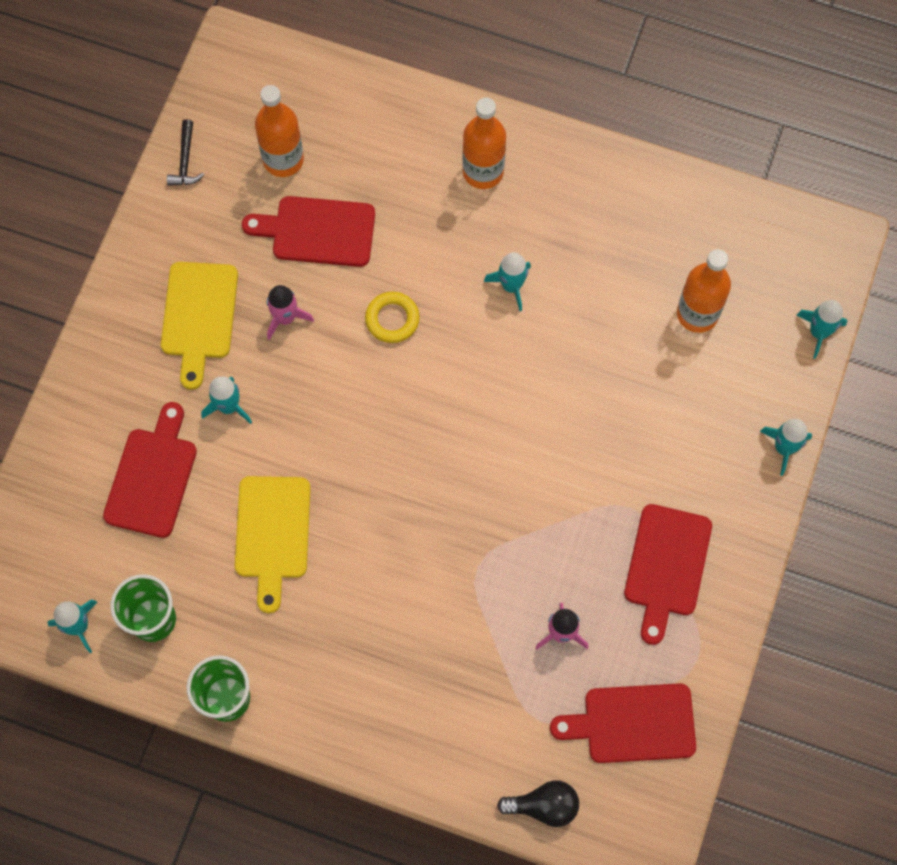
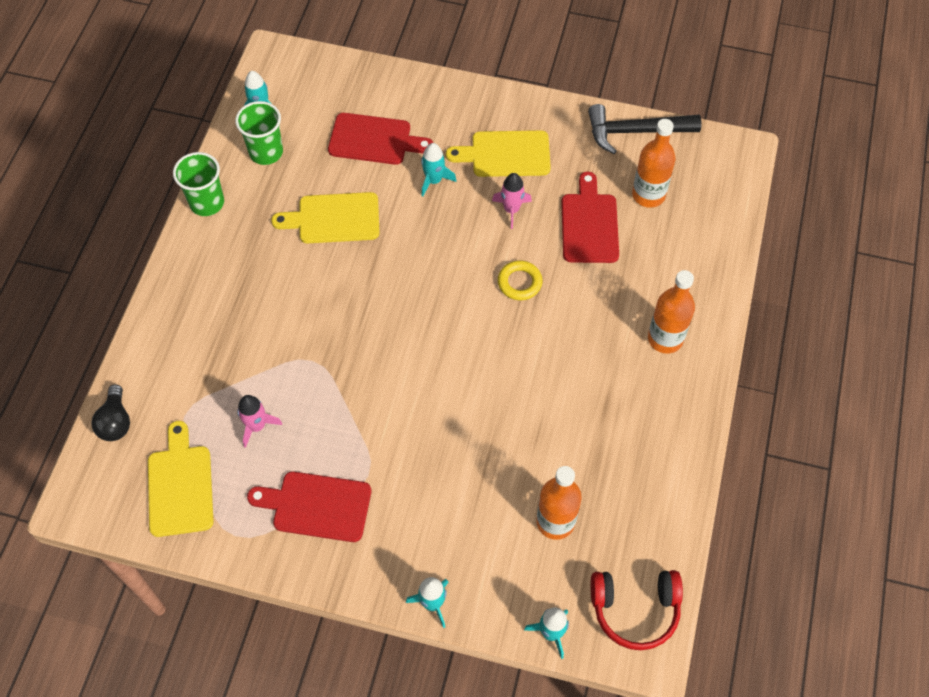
camera: 85 degrees right, 10 degrees down
(185, 161) = (635, 132): black hammer -> black hammer, size x1.96
(511, 286) = (561, 368): turquoise rocket -> none
(633, 724) = (180, 485): red cutting board -> yellow cutting board
(796, 248) = (635, 609): none -> red headphones

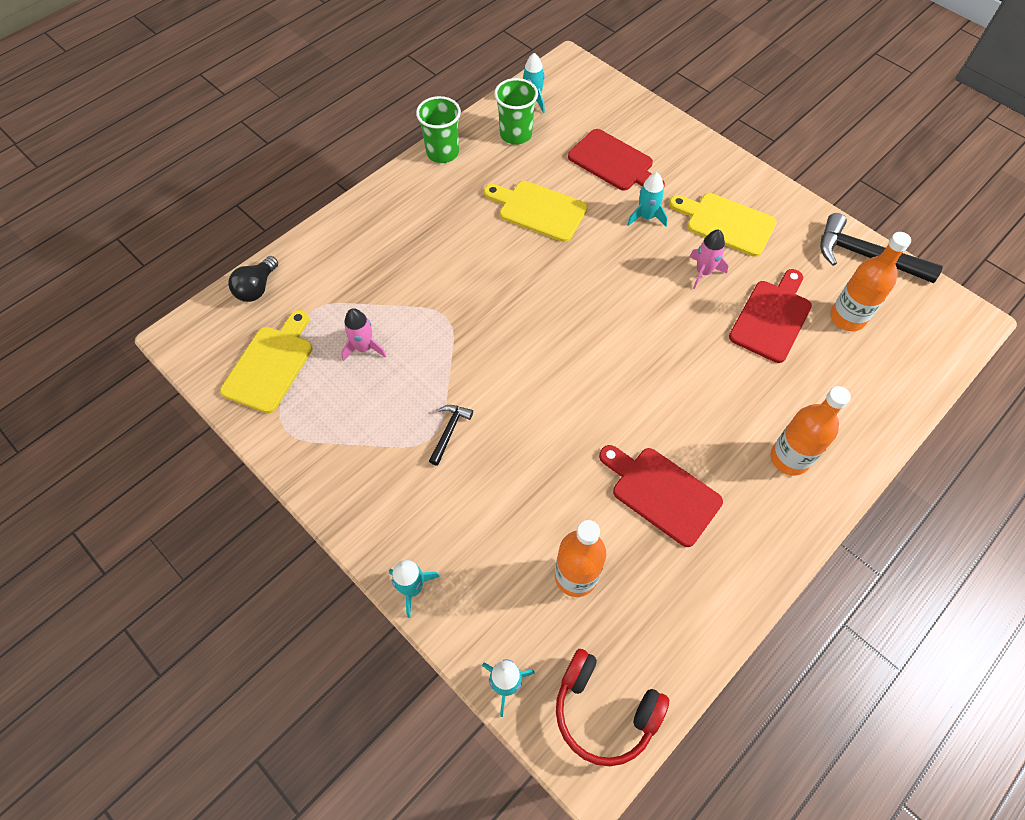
camera: 30 degrees right, 0 degrees up
(317, 506) = (368, 442): red cutting board -> red cutting board (661, 493)
(380, 460) = (449, 431): none -> black hammer
(519, 282) = (673, 338): yellow ring -> none

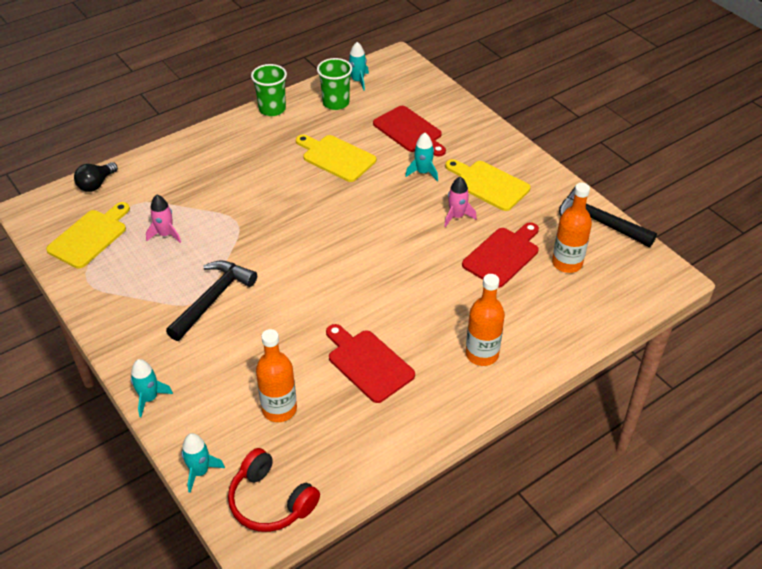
camera: 10 degrees right, 15 degrees down
(449, 431) = (213, 299): black hammer -> black hammer, size x1.96

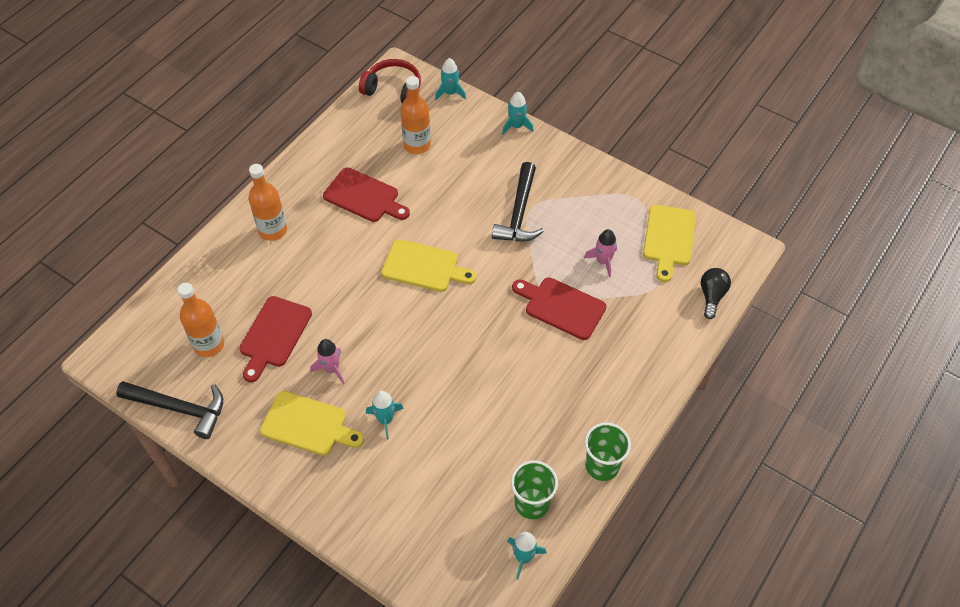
camera: 160 degrees right, 10 degrees up
(336, 157) = (489, 411): yellow cutting board -> yellow cutting board (424, 267)
(409, 131) = (422, 482): red cutting board -> red cutting board (561, 307)

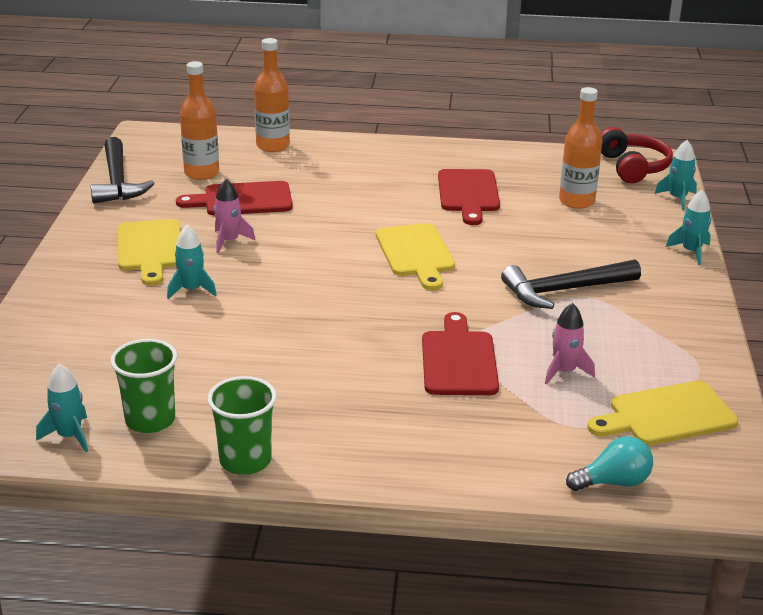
camera: 60 degrees right, 25 degrees down
(273, 230) = (368, 162): orange bottle -> orange bottle (273, 146)
(712, 296) = (613, 482): black light bulb -> turquoise light bulb

